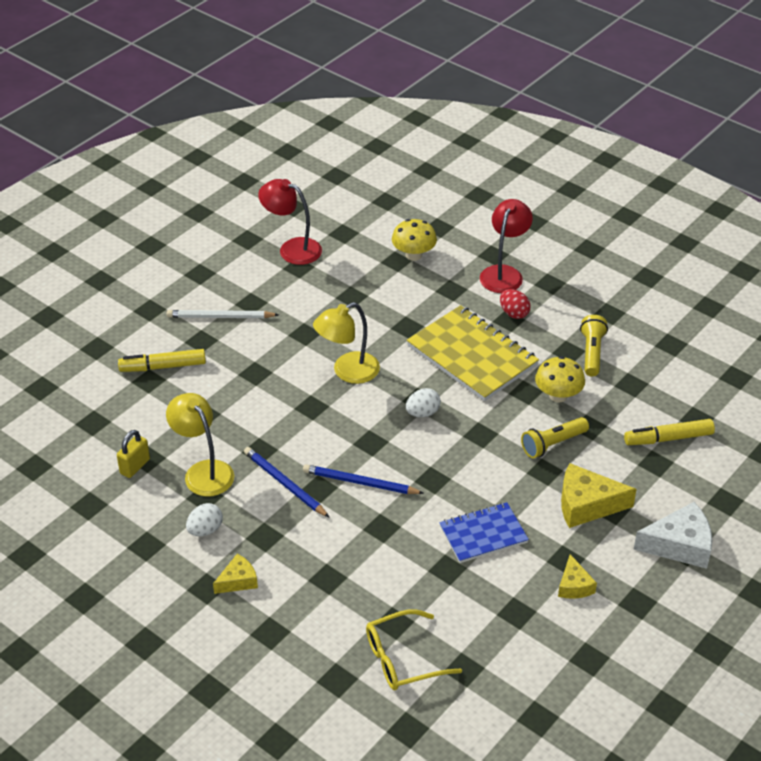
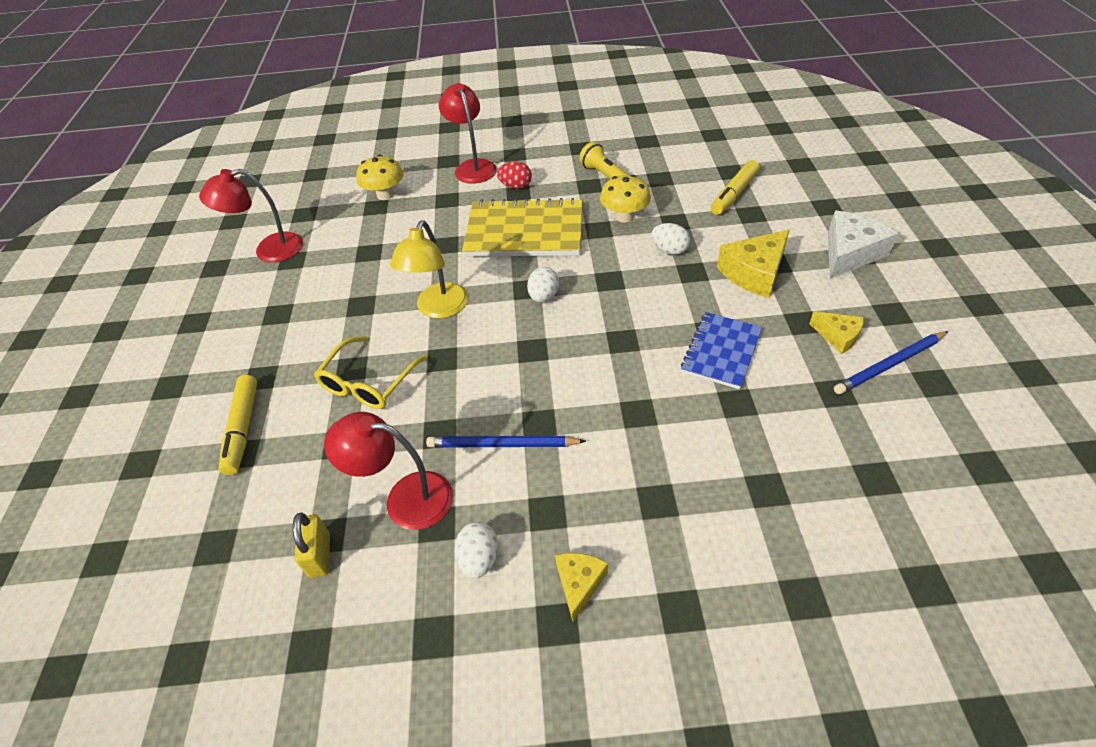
camera: 40 degrees left, 5 degrees up
(163, 367) = (243, 429): yellow marker -> yellow marker turned 45 degrees counterclockwise
(203, 471) = (405, 498): yellow lamp -> red lamp
(220, 317) = (258, 344): white pencil -> none
(360, 483) = (568, 389): blue pencil -> blue pencil (889, 365)
(403, 658) = (823, 516): yellow glasses -> yellow glasses (369, 382)
(552, 444) = (669, 250): yellow flashlight -> white egg

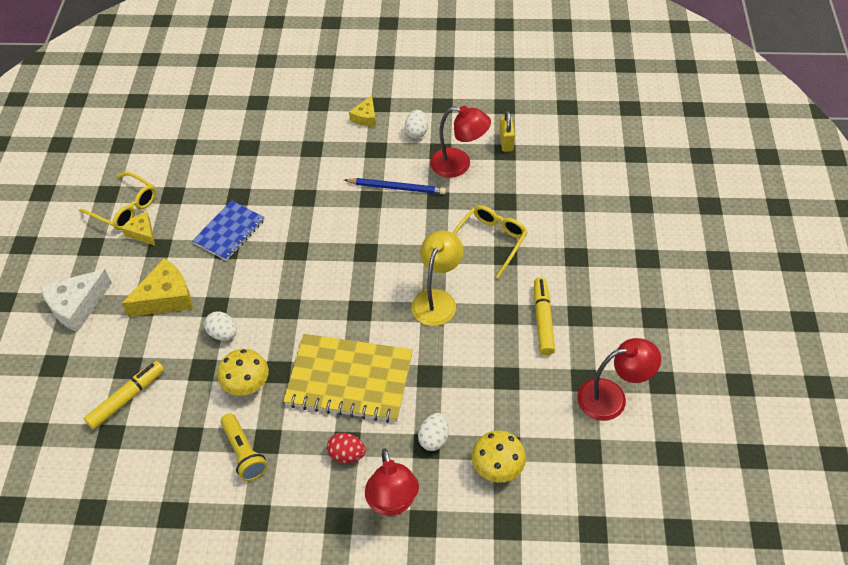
camera: 175 degrees left, 5 degrees up
(243, 429) = (576, 218): yellow marker -> yellow marker (543, 320)
(543, 296) = (347, 299): white egg -> white egg (434, 438)
(889, 365) = (125, 208): blue pencil -> yellow glasses

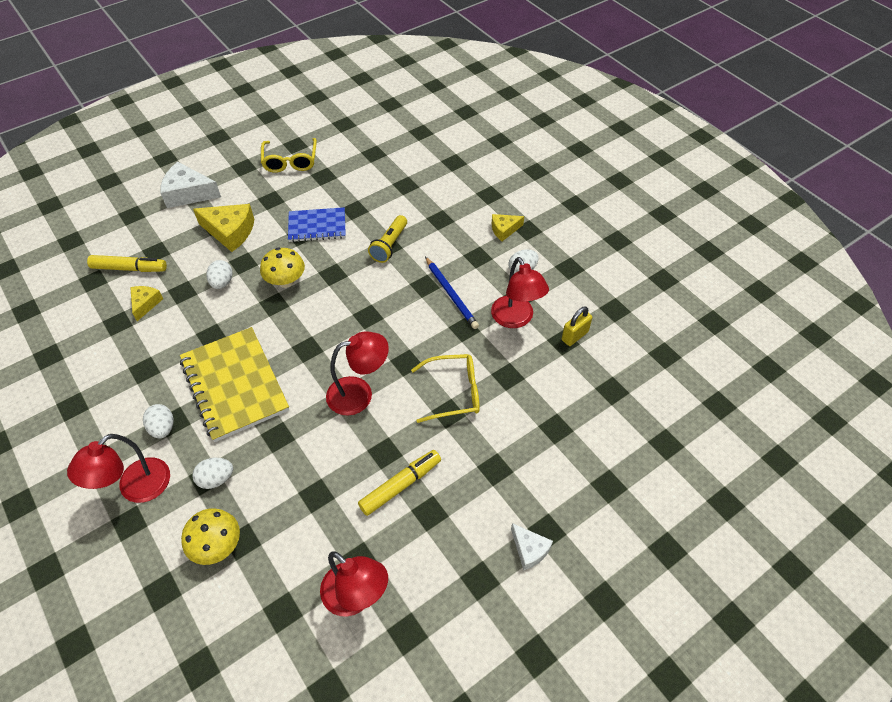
camera: 50 degrees right, 0 degrees up
(142, 233) = (276, 183): yellow cheese -> yellow cheese (145, 304)
(244, 453) = (124, 363): yellow flashlight -> yellow flashlight (389, 245)
(247, 384) = (186, 325): yellow mushroom -> yellow mushroom (286, 281)
(347, 454) = (163, 428): red egg -> white egg
(437, 299) = (359, 393): yellow lamp -> red lamp
(653, 276) = (529, 550): none -> white cheese

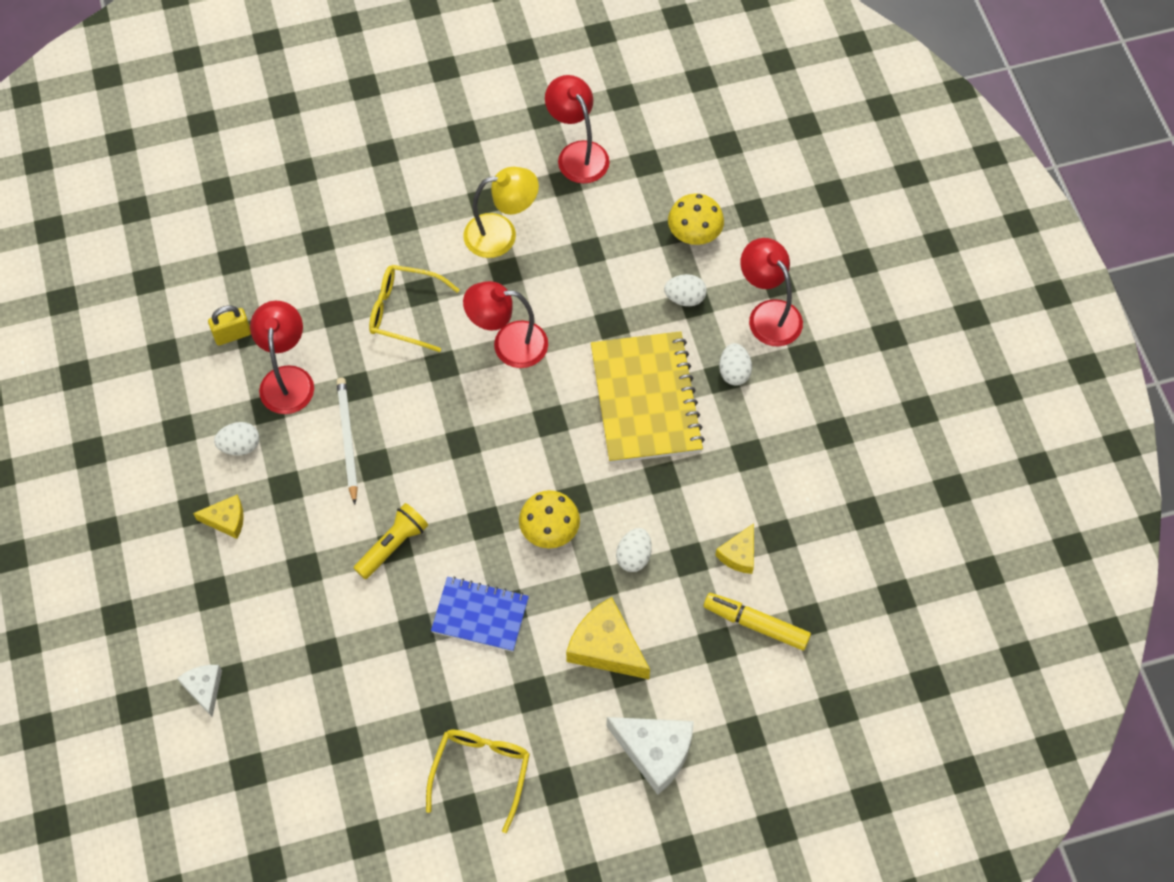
camera: 160 degrees left, 10 degrees up
(136, 488) = (768, 314): red lamp -> red lamp turned 90 degrees counterclockwise
(400, 485) = (501, 234): yellow marker -> yellow lamp
(451, 294) = (347, 439): blue pencil -> white pencil
(529, 550) = (406, 142): white cheese -> white cheese (204, 688)

